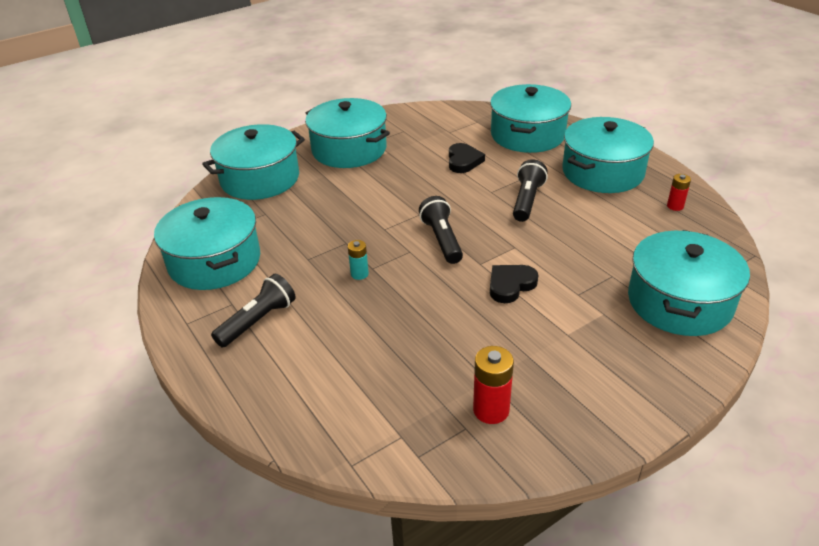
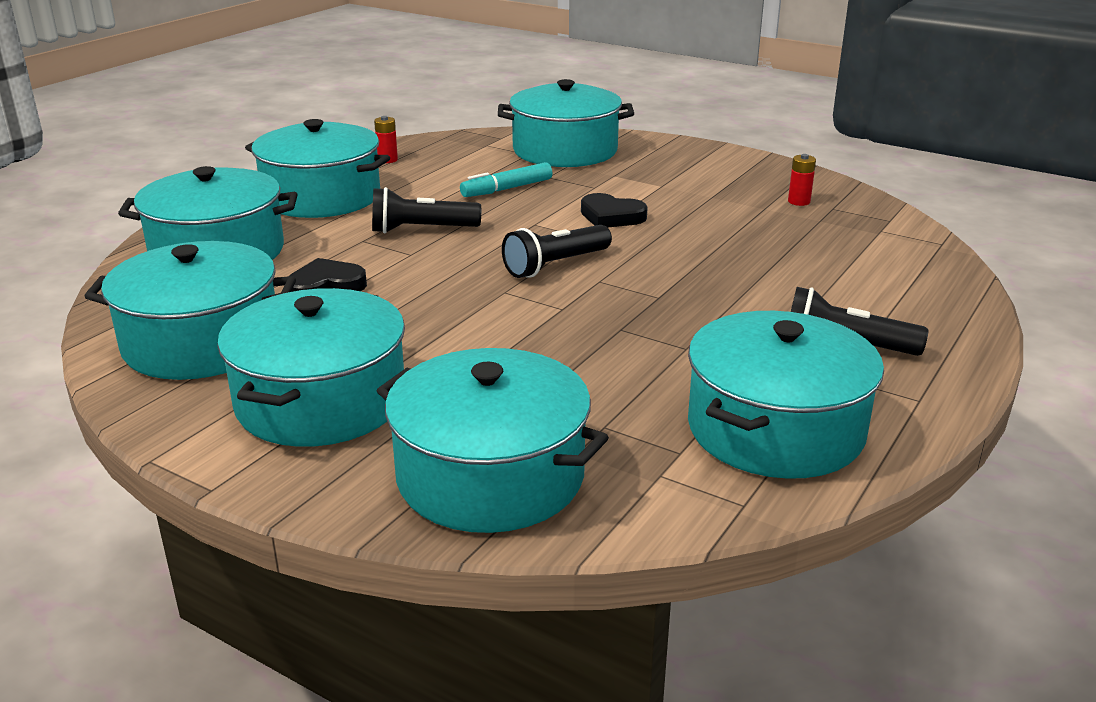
camera: 115 degrees left, 10 degrees down
(359, 274) = (679, 302): turquoise battery -> none
(424, 127) = (202, 342): none -> turquoise pot
(491, 410) = (799, 201): red battery -> red battery, size x0.61
(590, 249) = (507, 189): none -> turquoise marker

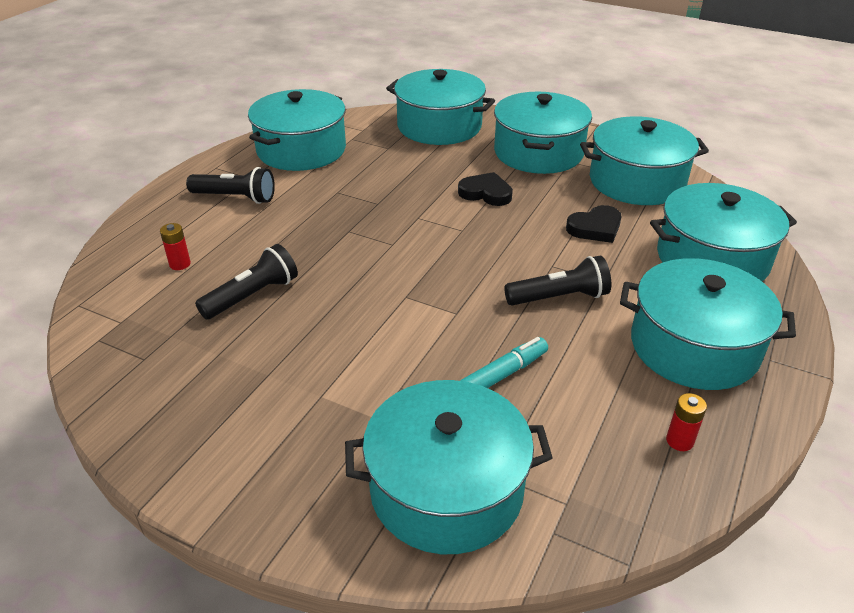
camera: 175 degrees right, 10 degrees up
(555, 265) = (428, 258): black flashlight -> black flashlight (252, 296)
(611, 216) = (381, 329): black heart -> black heart (486, 193)
(799, 201) = (174, 369): red battery -> red battery (180, 264)

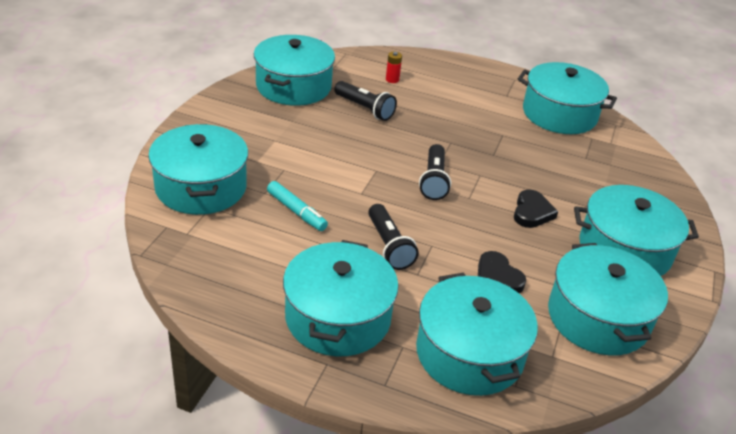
camera: 80 degrees right, 0 degrees up
(235, 198) = (476, 91): black flashlight -> black flashlight (433, 181)
(439, 126) = (643, 186): turquoise pot -> turquoise pot (293, 86)
(679, 441) = (235, 292): red battery -> none

